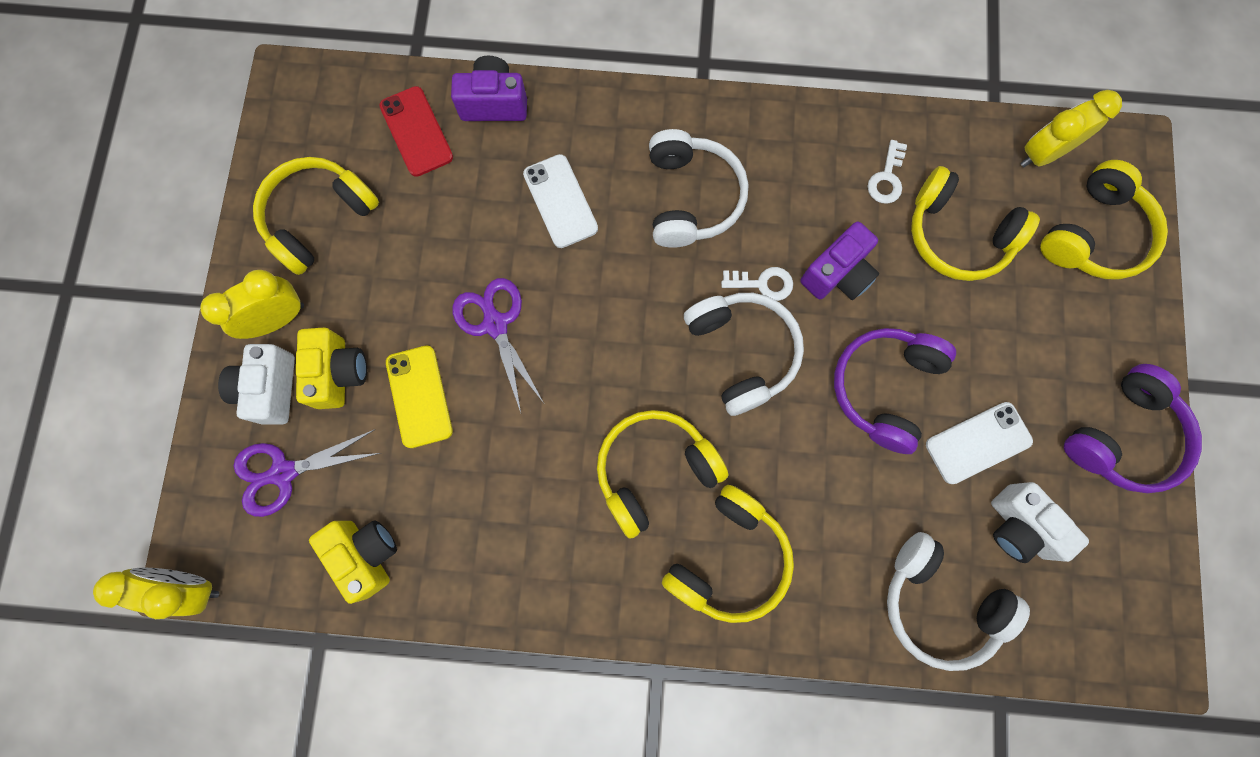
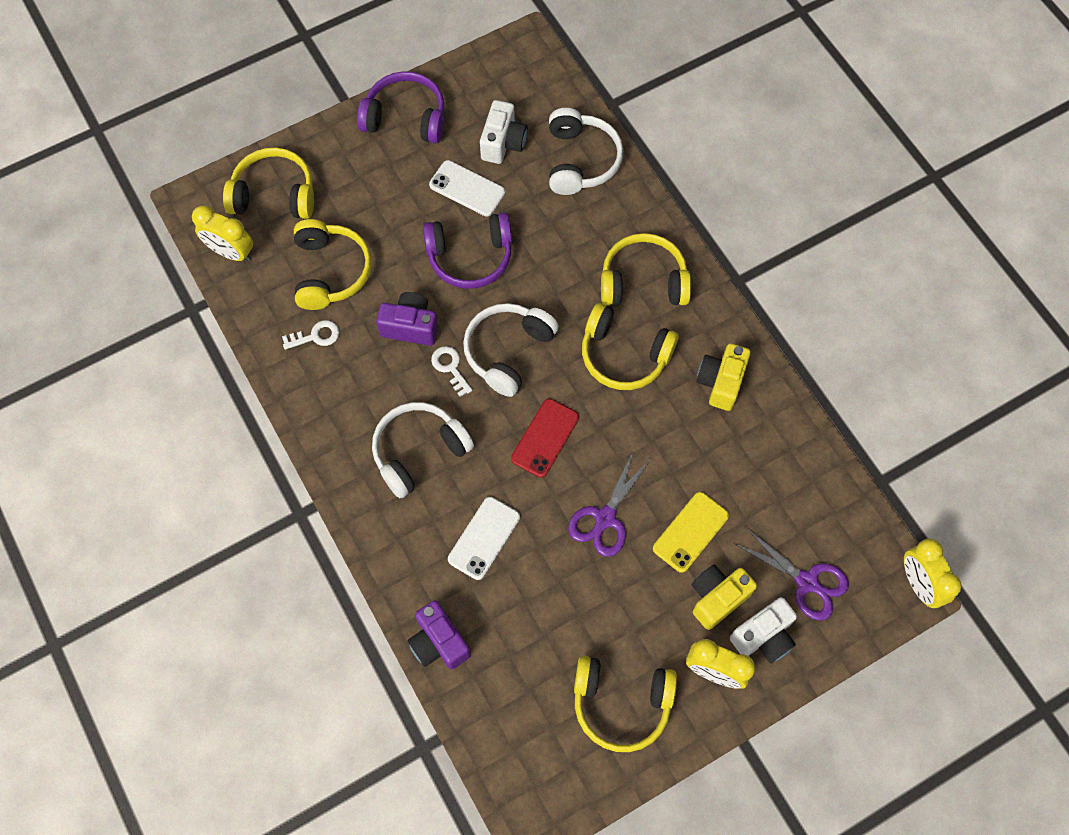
camera: 125 degrees left, 10 degrees down
(366, 554) = (811, 490): yellow camera -> yellow camera (721, 382)
(416, 132) = (502, 684): red phone -> red phone (545, 438)

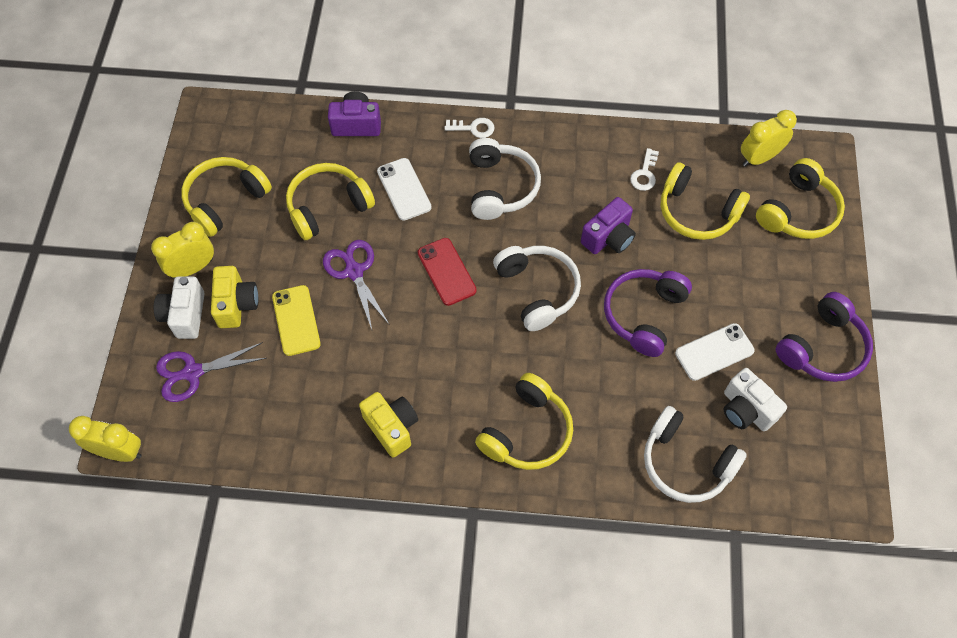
camera: 125 degrees right, 5 degrees down
(450, 367) = (553, 244): white key -> white key (473, 128)
(624, 355) = (471, 371): yellow headphones -> yellow headphones (328, 207)

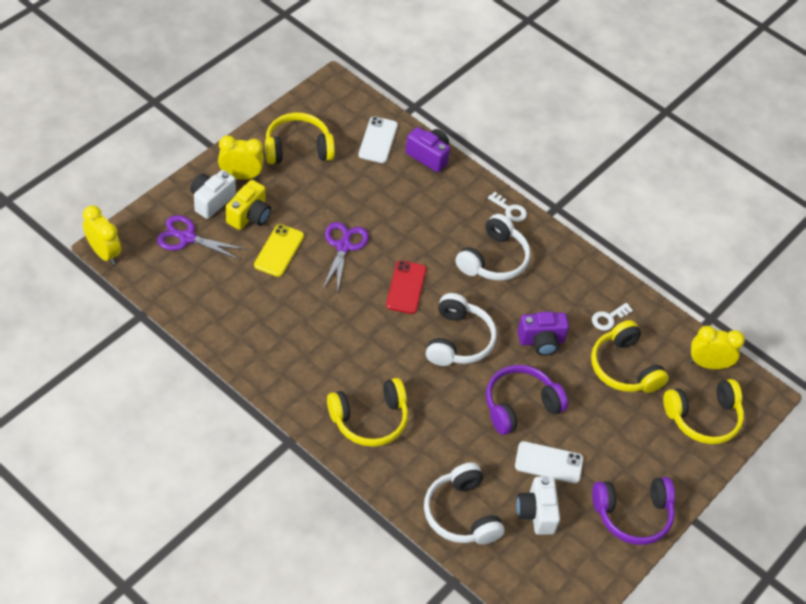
camera: 30 degrees right, 10 degrees down
(328, 207) = (362, 195): yellow headphones -> none
(392, 427) = (283, 355): yellow camera -> none
(404, 189) = (424, 217): white phone -> white phone (378, 140)

